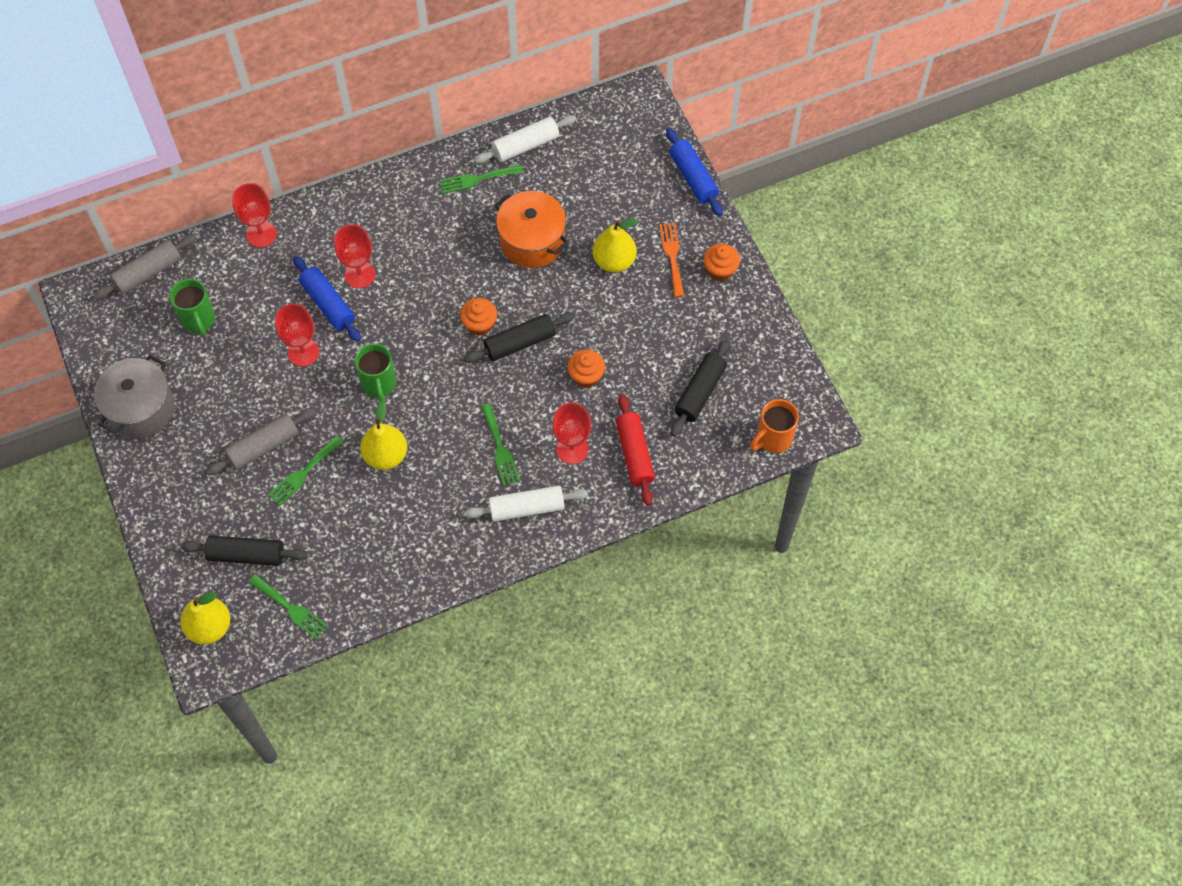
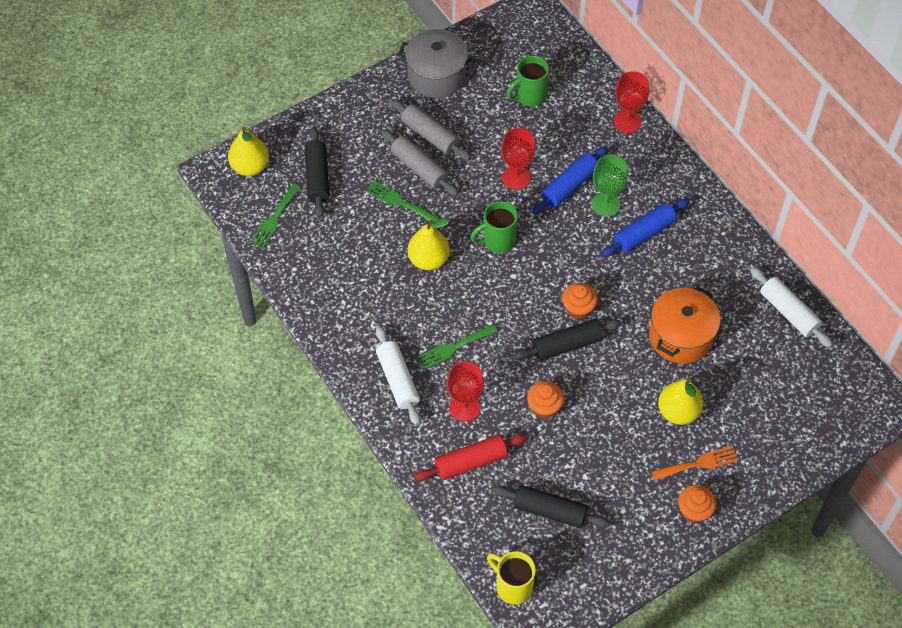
camera: 80 degrees right, 5 degrees down
(148, 272) = (567, 50): grey rolling pin -> grey rolling pin (430, 135)
(360, 275) = (606, 204): red goblet -> green goblet
(477, 179) = (736, 278): green fork -> none
(520, 343) = (567, 345): black rolling pin -> black rolling pin turned 75 degrees counterclockwise
(693, 177) = (798, 470): blue rolling pin -> blue rolling pin (644, 233)
(773, 439) = (512, 586): orange mug -> yellow mug

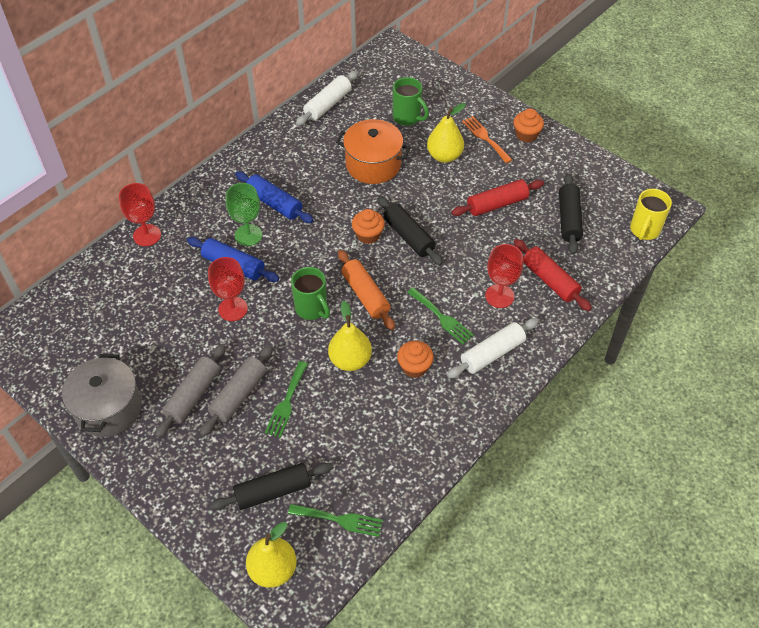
camera: 105 degrees left, 5 degrees down
(501, 289) = (365, 295): none -> orange rolling pin
(529, 96) = (125, 318): green mug -> green mug (407, 117)
(544, 407) = (475, 240): orange cupcake -> orange cupcake (414, 367)
(590, 444) = (497, 204): none -> red rolling pin

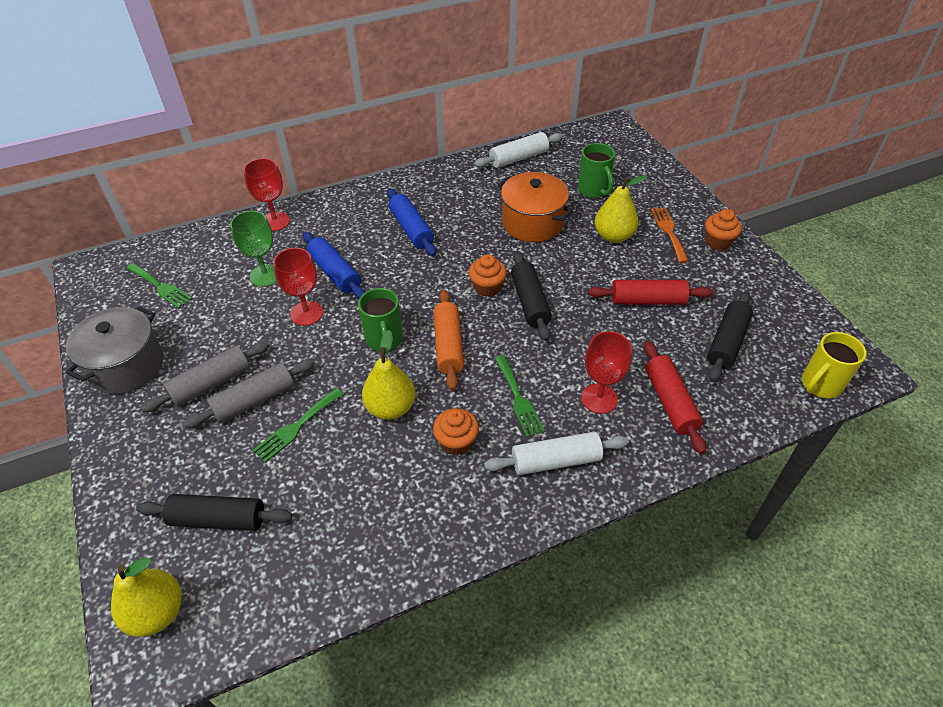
camera: 25 degrees right, 5 degrees down
(248, 235) = (367, 250): green goblet -> green goblet (265, 275)
(340, 520) = (266, 586): green fork -> green fork (160, 287)

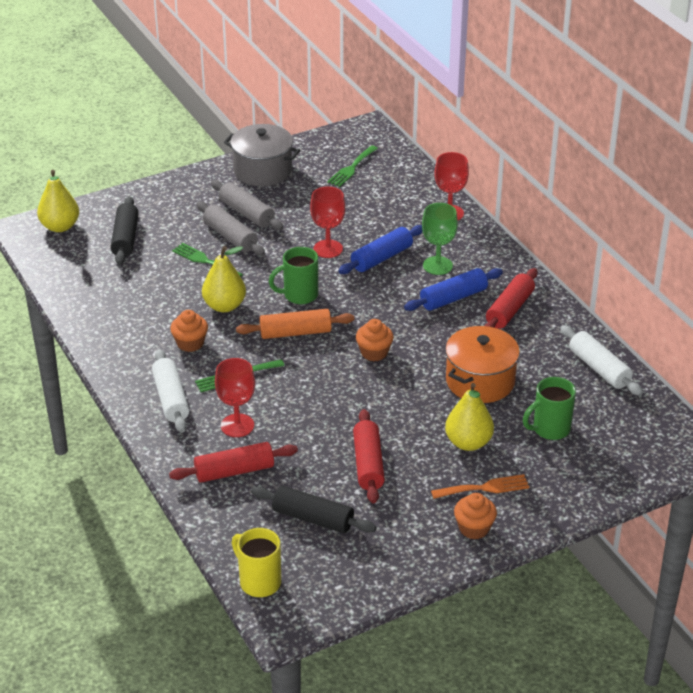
camera: 85 degrees right, 10 degrees down
(265, 275) = (373, 219): green goblet -> green goblet (437, 265)
(434, 197) = (509, 309): none -> red rolling pin
(530, 302) = (356, 381): black rolling pin -> none

